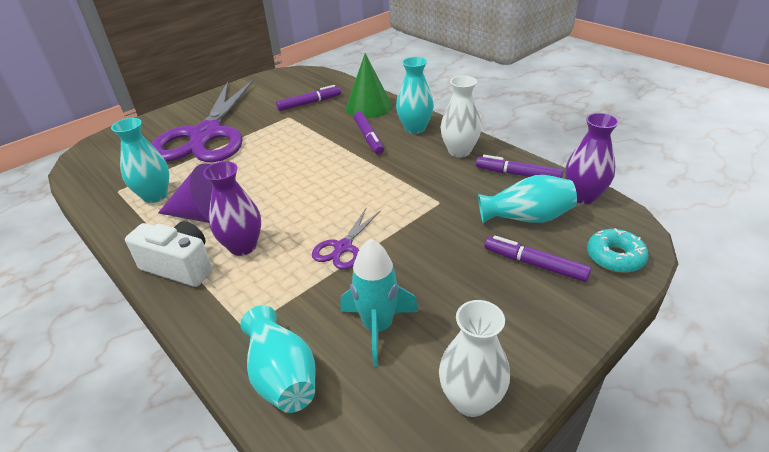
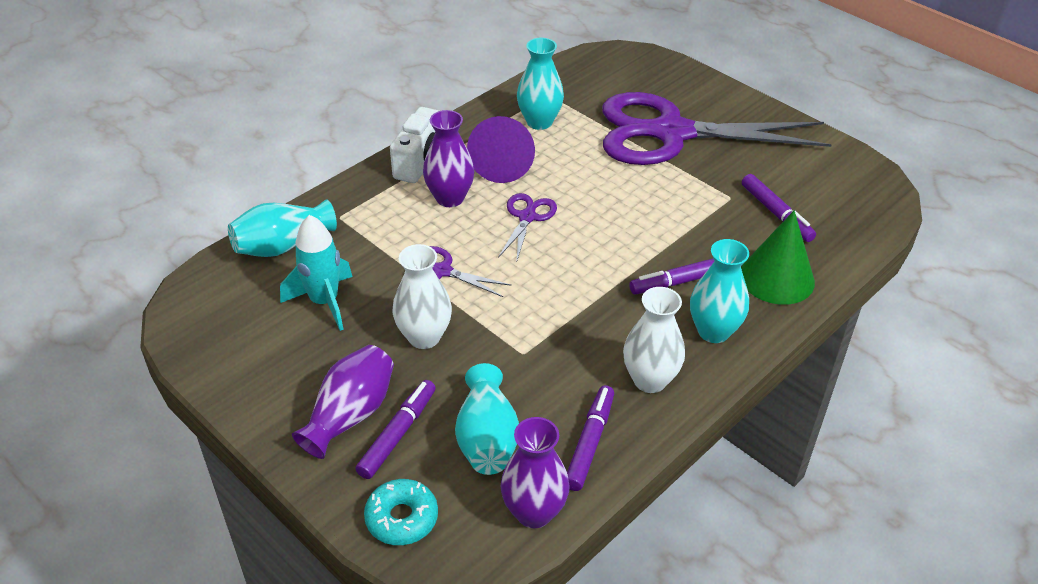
camera: 85 degrees right, 5 degrees up
(284, 201) = (527, 217): none -> purple scissors
(471, 400) = (231, 364): white vase -> white vase (424, 337)
(521, 295) = (350, 415): none -> purple vase

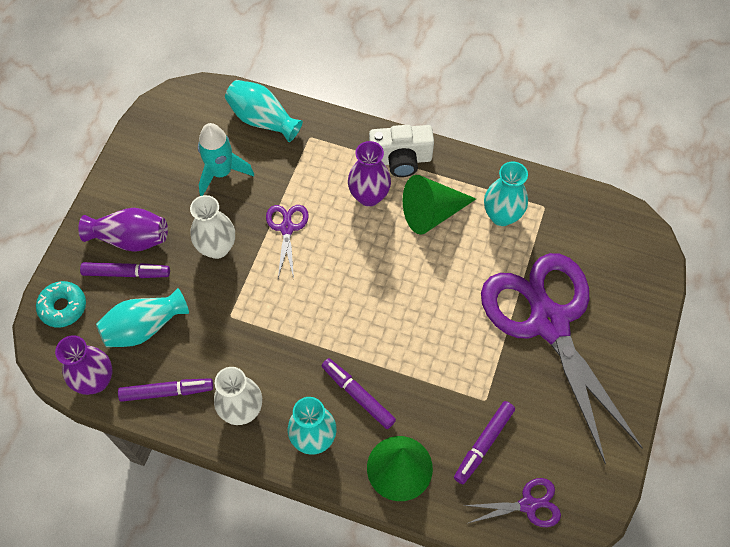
camera: 65 degrees right, 20 degrees up
(503, 163) = (431, 213): purple cone -> green cone
(527, 217) = (375, 258): purple scissors -> purple scissors (528, 505)

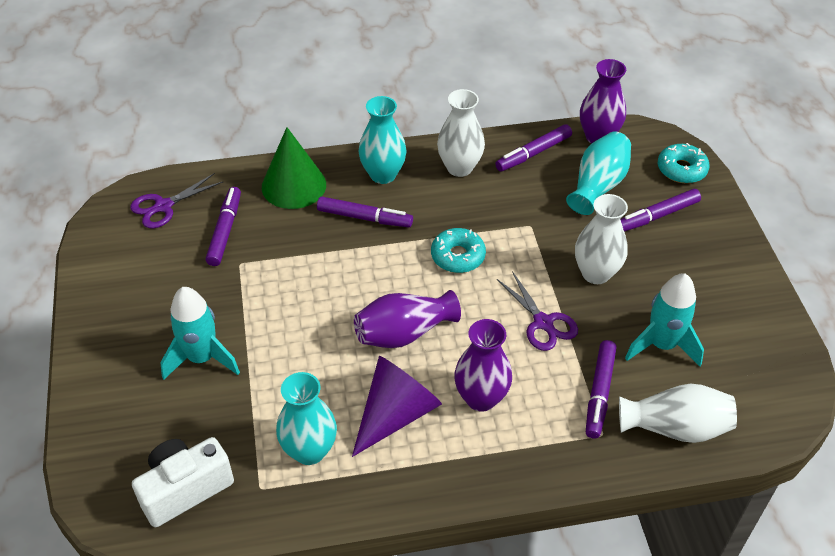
camera: 150 degrees right, 15 degrees down
(131, 238) = (684, 244): purple vase -> purple vase (404, 333)
(262, 120) = (675, 427): turquoise vase -> white vase
(290, 162) = (599, 393): none -> purple marker
(307, 316) = (458, 256): none -> turquoise donut
(400, 160) = (474, 460): white camera -> white camera (185, 489)
(431, 213) = (396, 413): green cone -> purple cone
(548, 322) = (202, 358): purple scissors -> turquoise rocket

